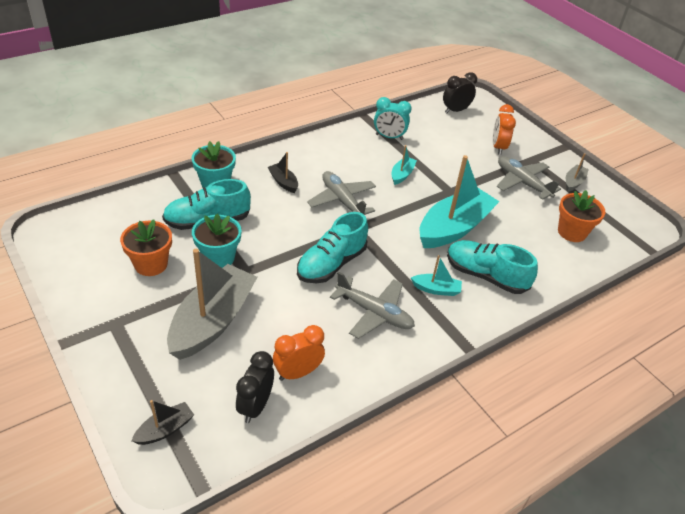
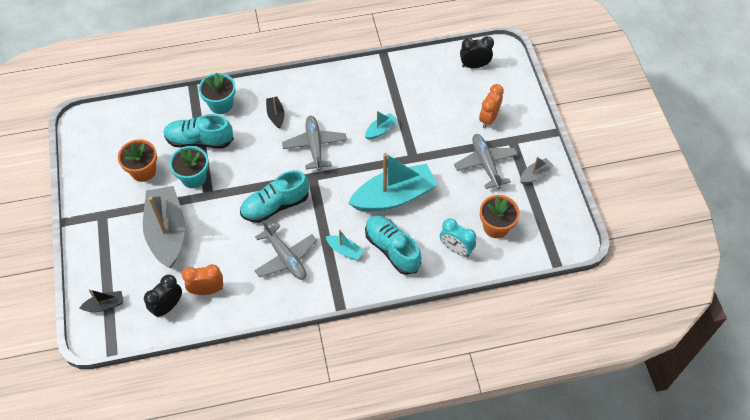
camera: 25 degrees right, 15 degrees up
(213, 321) = (167, 232): grey boat -> grey boat turned 60 degrees counterclockwise
(389, 137) = (392, 85): turquoise clock -> turquoise clock (456, 249)

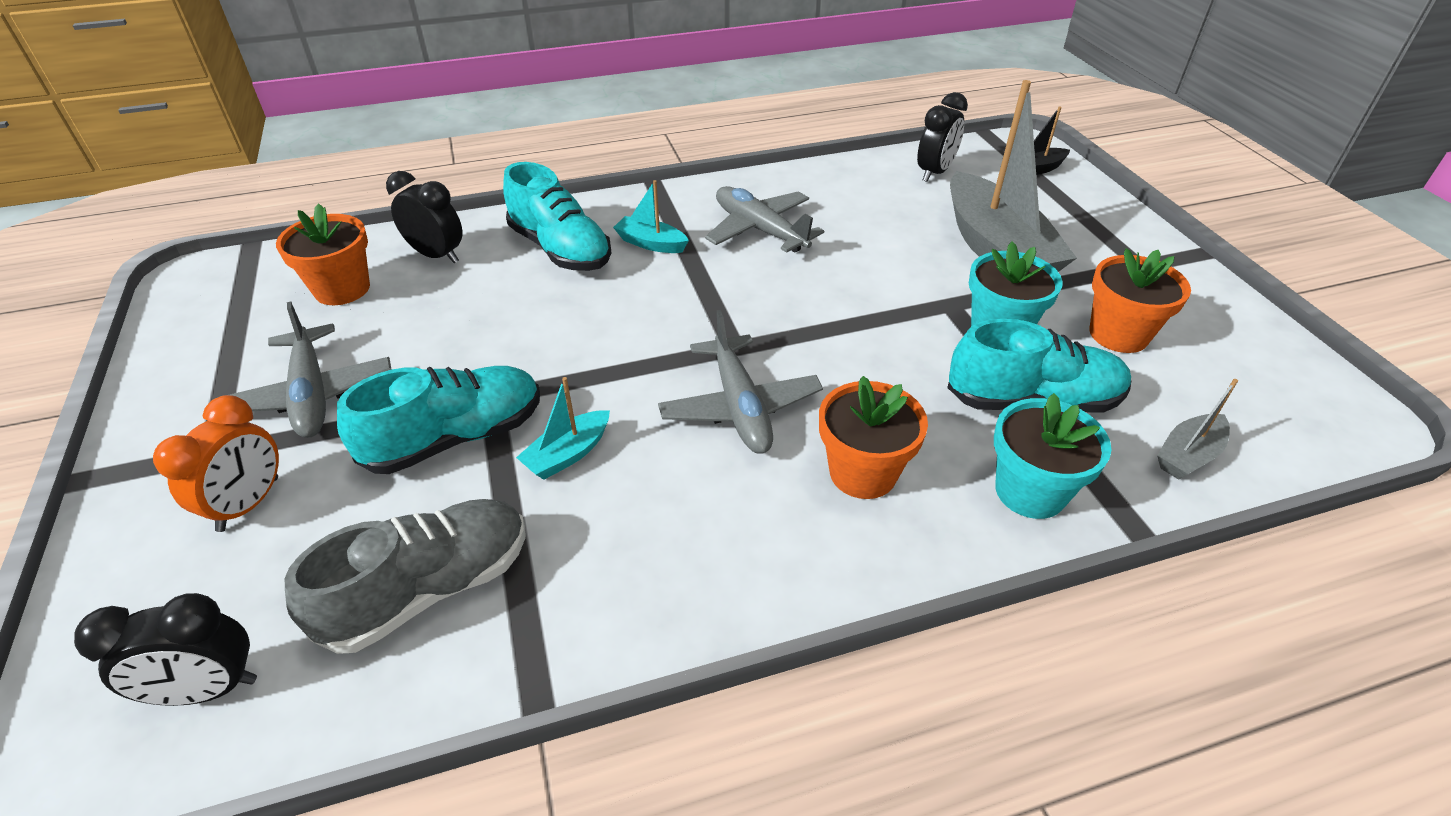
camera: 175 degrees right, 15 degrees down
(207, 290) = (881, 190): orange clock -> none
(275, 205) = (802, 295): turquoise shoe -> turquoise shoe (455, 438)
(276, 115) = (863, 473): black boat -> orange flower pot
(394, 196) = (548, 323): turquoise boat -> none
(420, 87) = (429, 589): none -> grey shoe
(456, 249) = (437, 255): turquoise clock -> black clock
(535, 175) = (199, 380): grey boat -> grey boat (1188, 455)

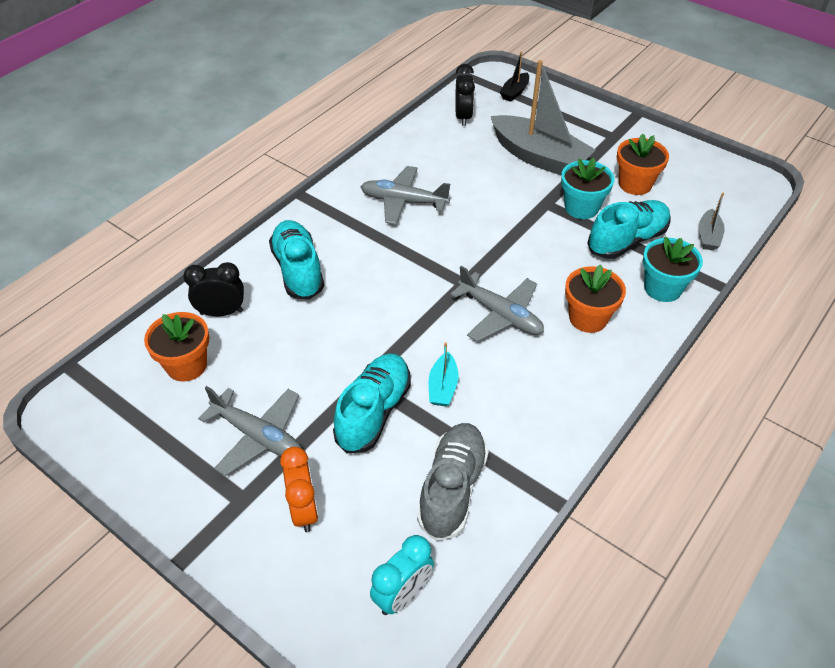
camera: 35 degrees left, 5 degrees up
(208, 689) = (403, 595): black clock -> turquoise clock
(561, 249) = (298, 270): turquoise shoe -> turquoise shoe turned 120 degrees counterclockwise
(651, 243) = (349, 240): turquoise boat -> none

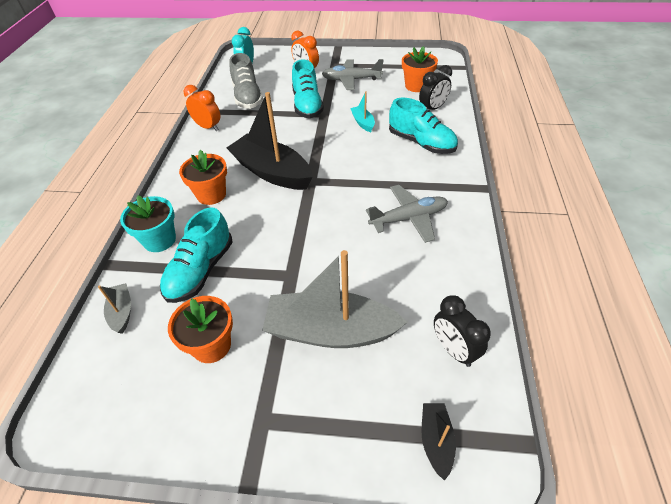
camera: 150 degrees right, 0 degrees up
(443, 387) = (280, 127): turquoise boat -> turquoise boat (363, 123)
(500, 315) = (272, 172): grey plane -> black boat
(550, 444) = (208, 127): none -> orange clock
(581, 208) = (255, 286): turquoise flower pot -> none

